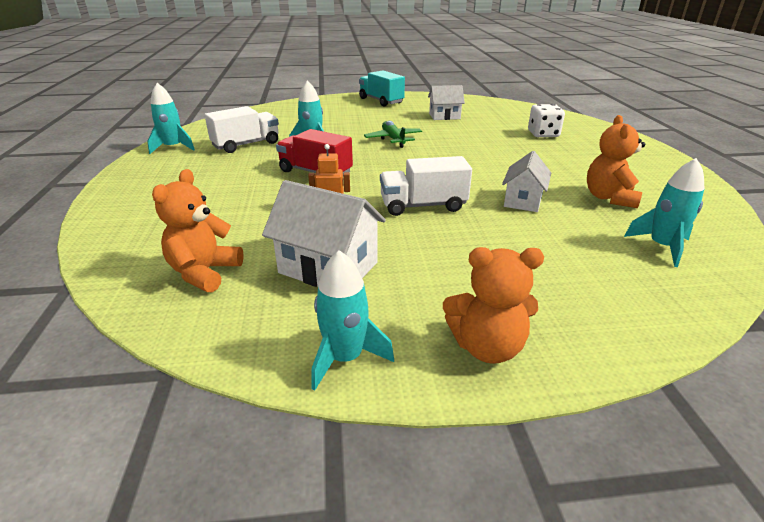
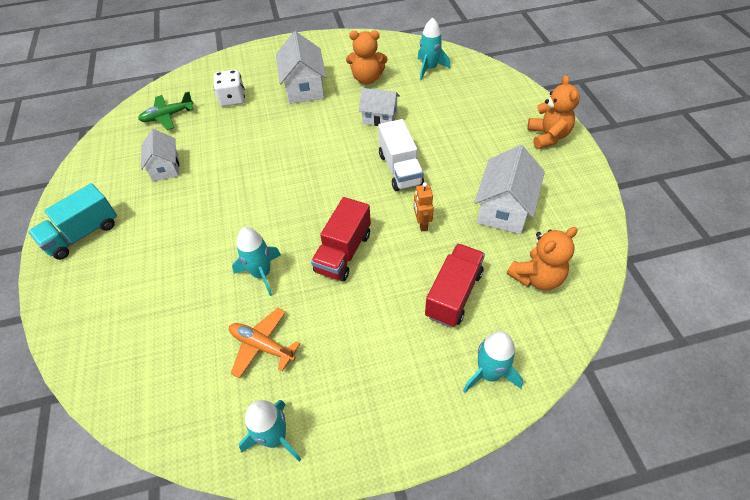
camera: 95 degrees left, 20 degrees up
(204, 273) = (537, 277): orange teddy bear -> orange teddy bear turned 45 degrees counterclockwise
(227, 218) = (453, 294): none -> red truck
(246, 145) = (262, 346): white truck -> orange plane
(345, 358) = (581, 186): turquoise rocket -> turquoise rocket (489, 374)
(393, 139) = (245, 203): green plane -> green plane (167, 116)
(574, 163) = (304, 88): none -> white house

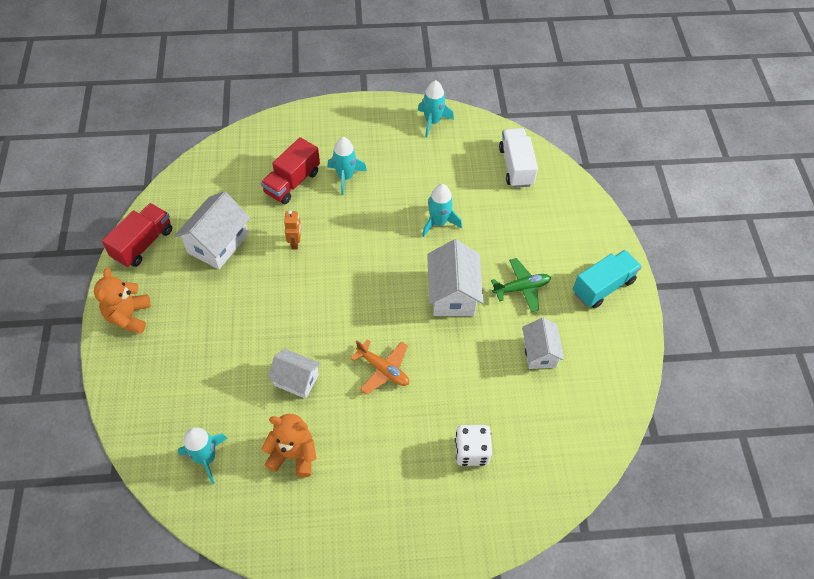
camera: 175 degrees left, 5 degrees up
(167, 116) = (551, 435): green plane -> green plane (521, 288)
(262, 346) = (439, 171): orange plane -> orange plane (383, 369)
(304, 88) = (378, 454): white house -> white house (452, 294)
(343, 252) = (369, 229): red truck -> red truck (143, 244)
(400, 169) = (296, 303): white truck -> white truck (516, 166)
(489, 374) = (289, 132): turquoise rocket -> turquoise rocket (345, 177)
(537, 277) = (224, 183): orange teddy bear -> none

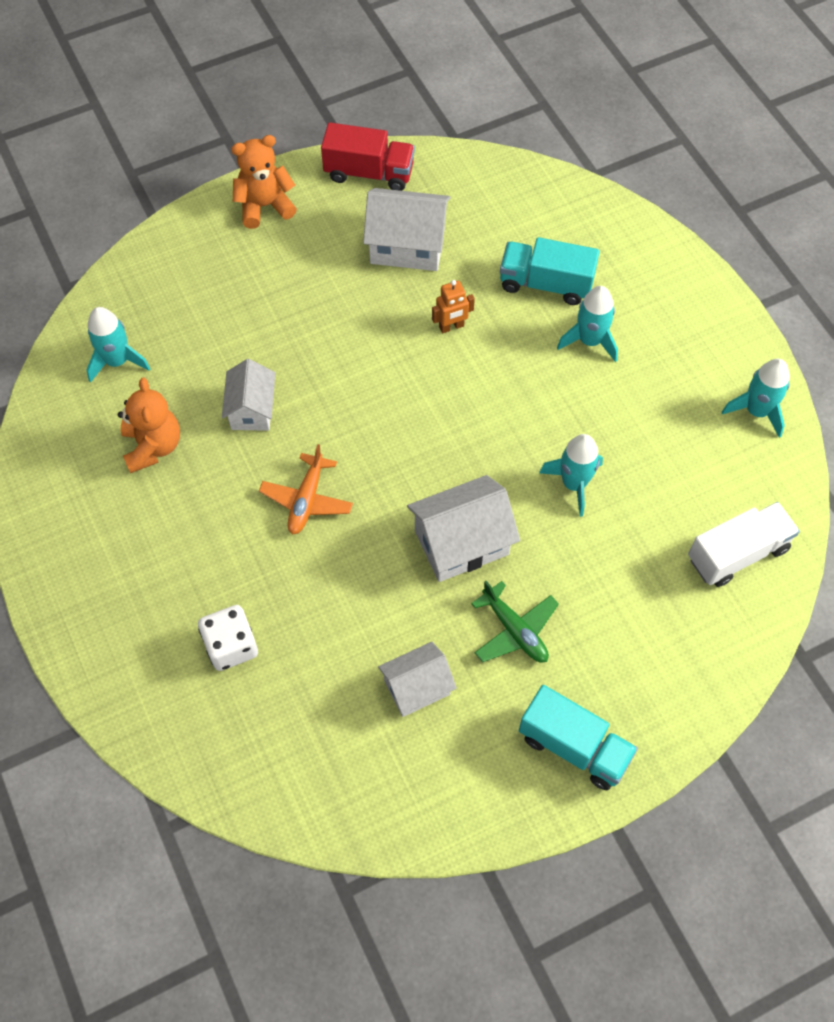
camera: 70 degrees right, 5 degrees up
(292, 182) = (546, 284): red truck -> turquoise truck

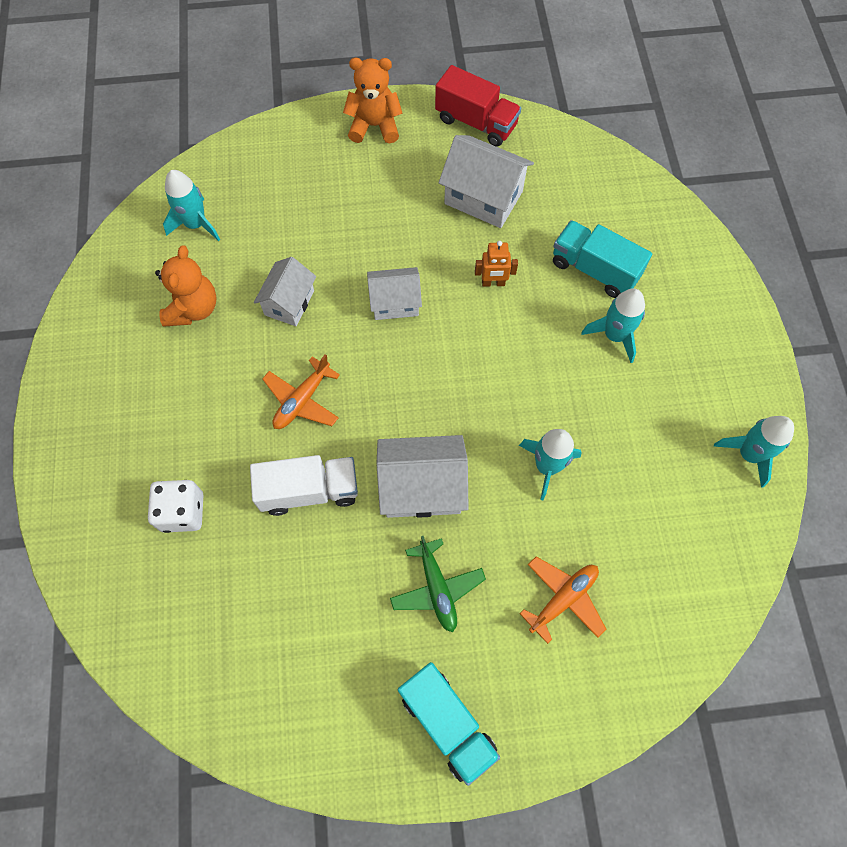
camera: 20 degrees right, 5 degrees up
(417, 687) = (327, 610): white house -> white house (395, 303)
(637, 599) = (563, 599): none -> orange plane
(737, 553) = (677, 588): white truck -> white truck (309, 491)

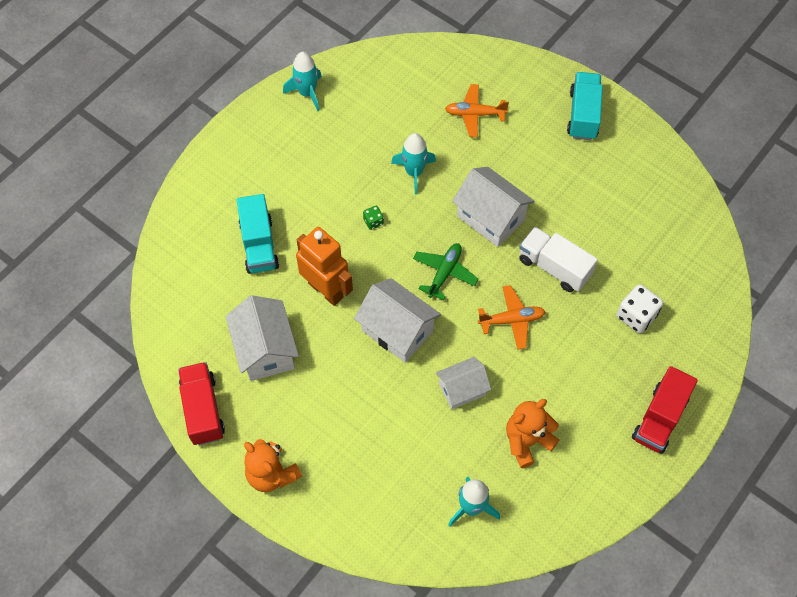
camera: 135 degrees left, 5 degrees down
(84, 427) = (659, 418): none -> red truck
(395, 303) = (397, 330): white house -> white house, size x1.53
(437, 588) = (532, 168): green plane -> green plane (444, 273)
(493, 283) = (326, 290): orange robot -> orange robot, size x1.97
(525, 379) = (373, 222): none -> green dice
(614, 335) = (296, 201): turquoise rocket -> none

